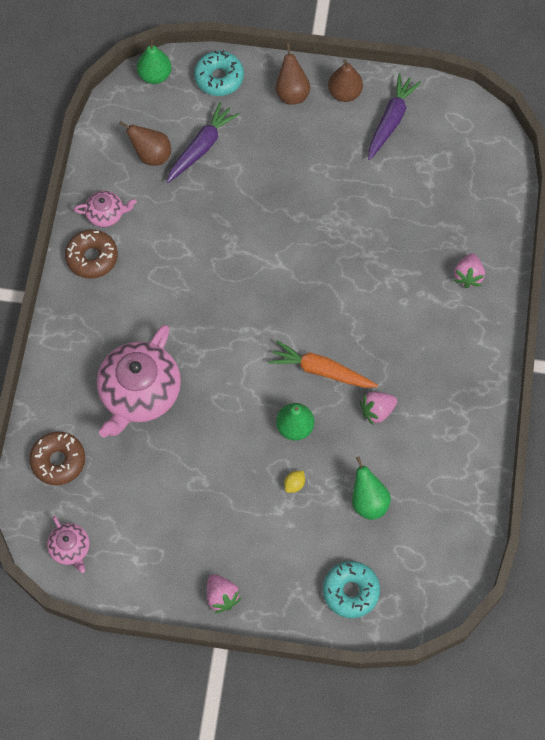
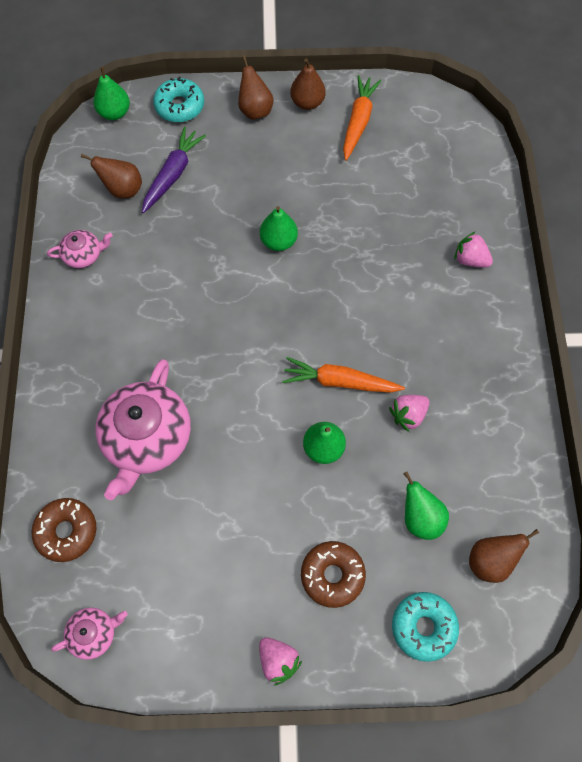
camera: 10 degrees left, 0 degrees up
(70, 548) = (94, 633): pink teapot -> pink teapot turned 75 degrees counterclockwise
(92, 257) = (75, 302): brown donut -> brown donut (332, 575)
(290, 229) = (278, 241): none -> green pear
(294, 484) = (335, 512): yellow lemon -> none
(391, 120) = (358, 121): purple carrot -> orange carrot
(421, 548) = (490, 560): none -> brown pear
(468, 276) = (470, 259): pink strawberry -> pink strawberry turned 120 degrees clockwise

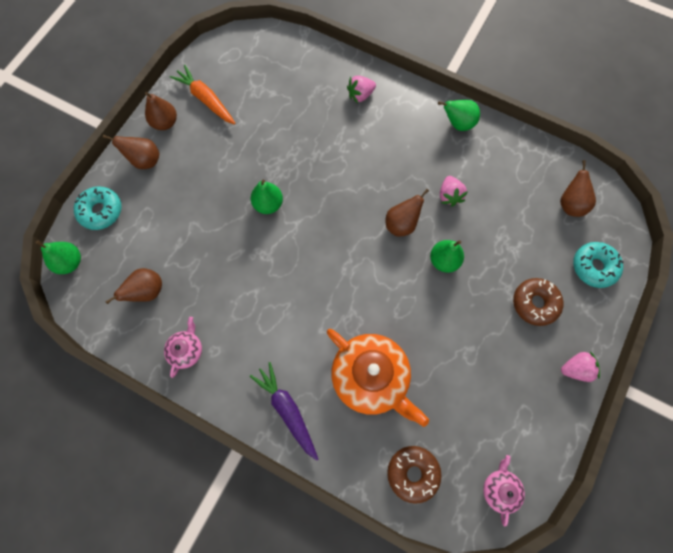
camera: 60 degrees left, 5 degrees up
(147, 438) = (371, 377): pink teapot -> orange teapot
(173, 174) = (160, 247): purple carrot -> purple carrot (287, 410)
(339, 381) = (401, 224): orange carrot -> brown pear
(420, 517) = (523, 228): green pear -> green pear (458, 124)

